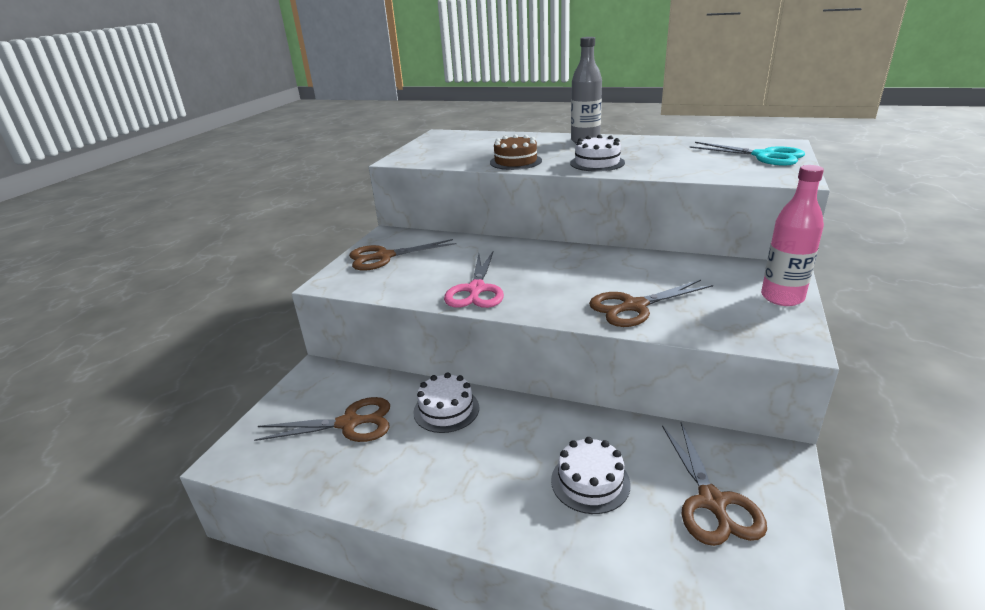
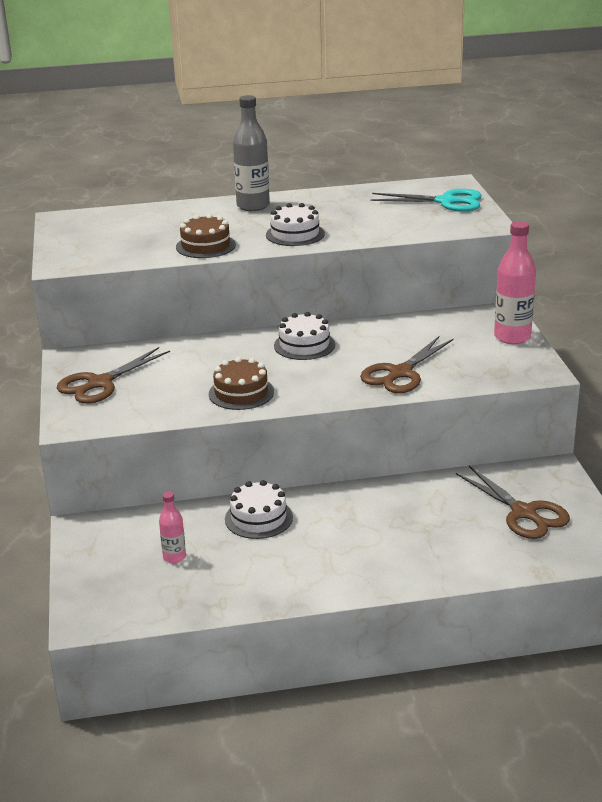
camera: 30 degrees left, 0 degrees up
(349, 423) = (174, 557): brown scissors -> pink bottle
(476, 289) = (241, 393): pink scissors -> brown cake
(590, 482) = (428, 529): white cake -> white cake (304, 345)

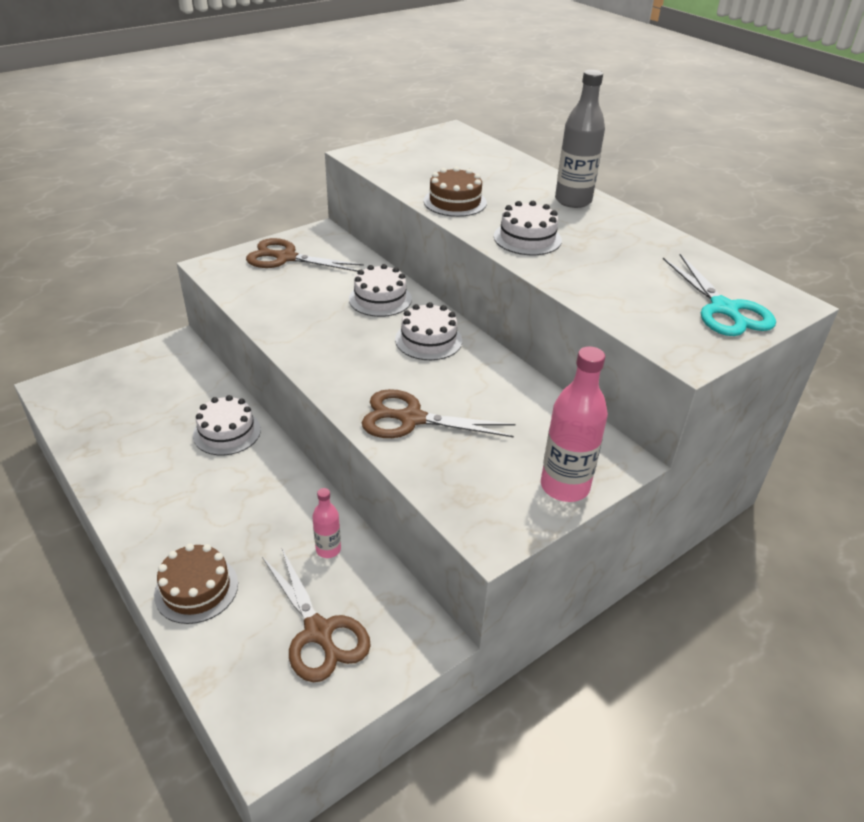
camera: 60 degrees right, 10 degrees up
(174, 557) = (150, 404): pink bottle -> pink bottle (328, 549)
(222, 352) = (380, 299): none -> white cake
(241, 393) = (310, 331): brown cake -> brown cake (196, 589)
(523, 513) = (318, 632): brown scissors -> brown scissors turned 60 degrees counterclockwise

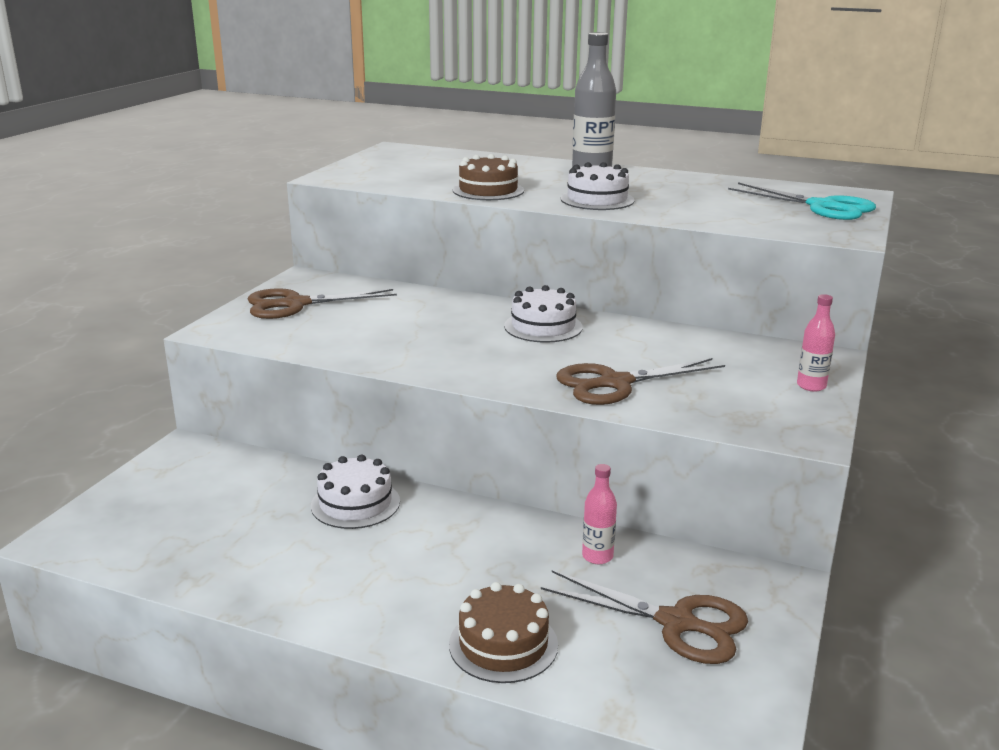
camera: 30 degrees left, 15 degrees down
(380, 299) = (448, 310): white cake -> none
(564, 486) = (811, 386): pink bottle -> pink bottle, size x0.54

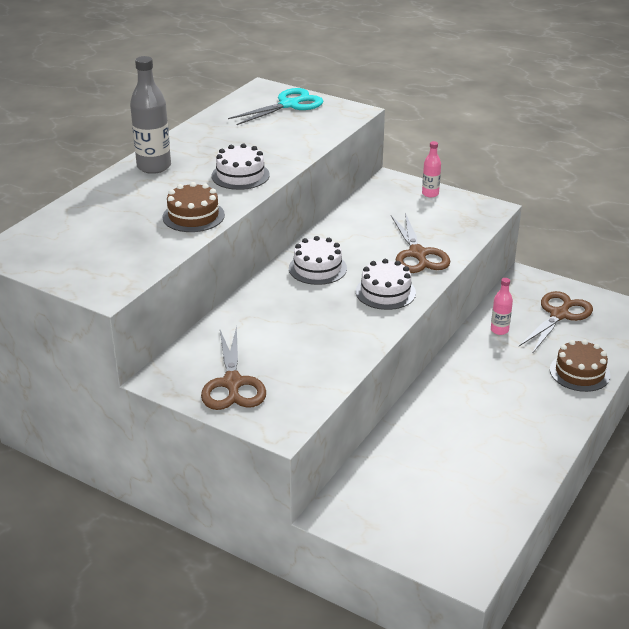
camera: 80 degrees left, 10 degrees up
(355, 503) = (432, 421): white cake -> white cake (385, 292)

